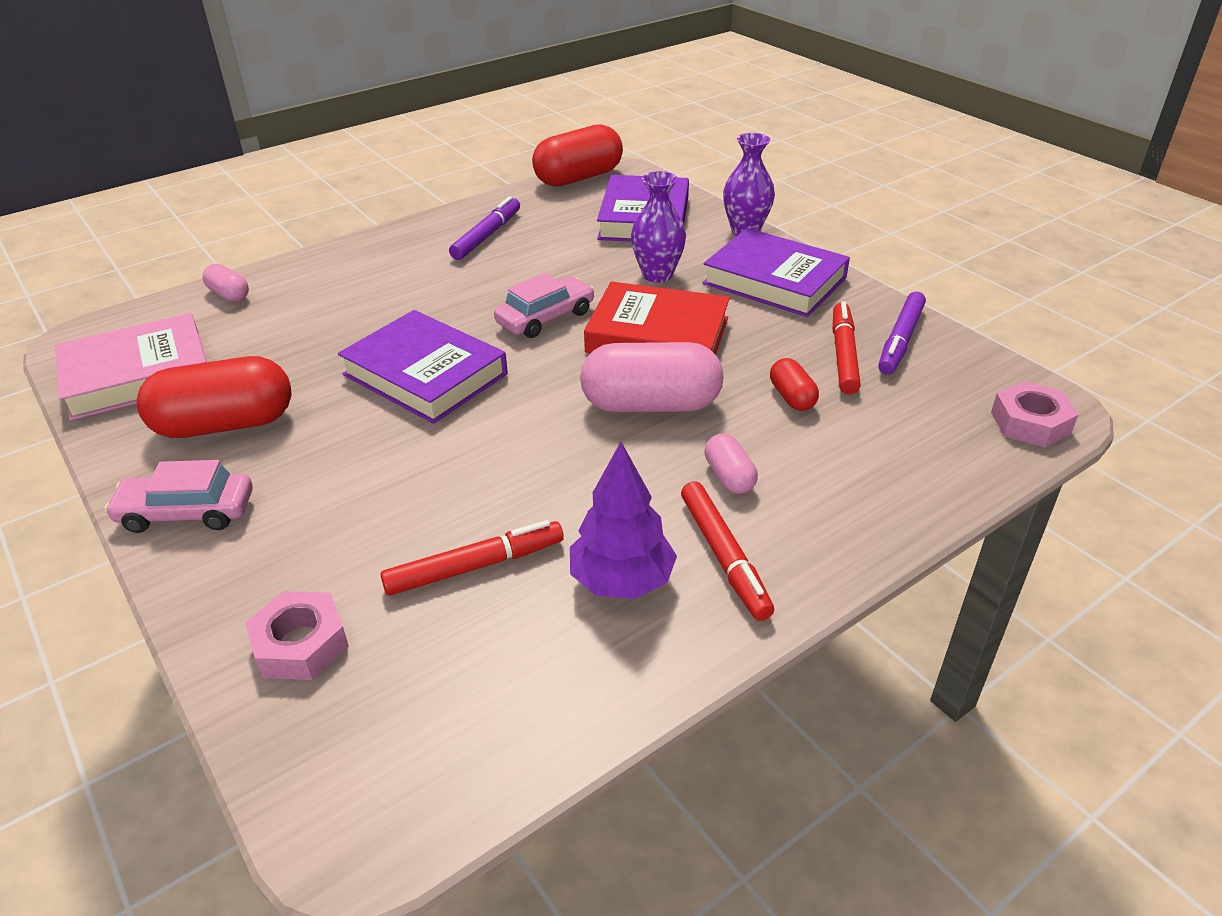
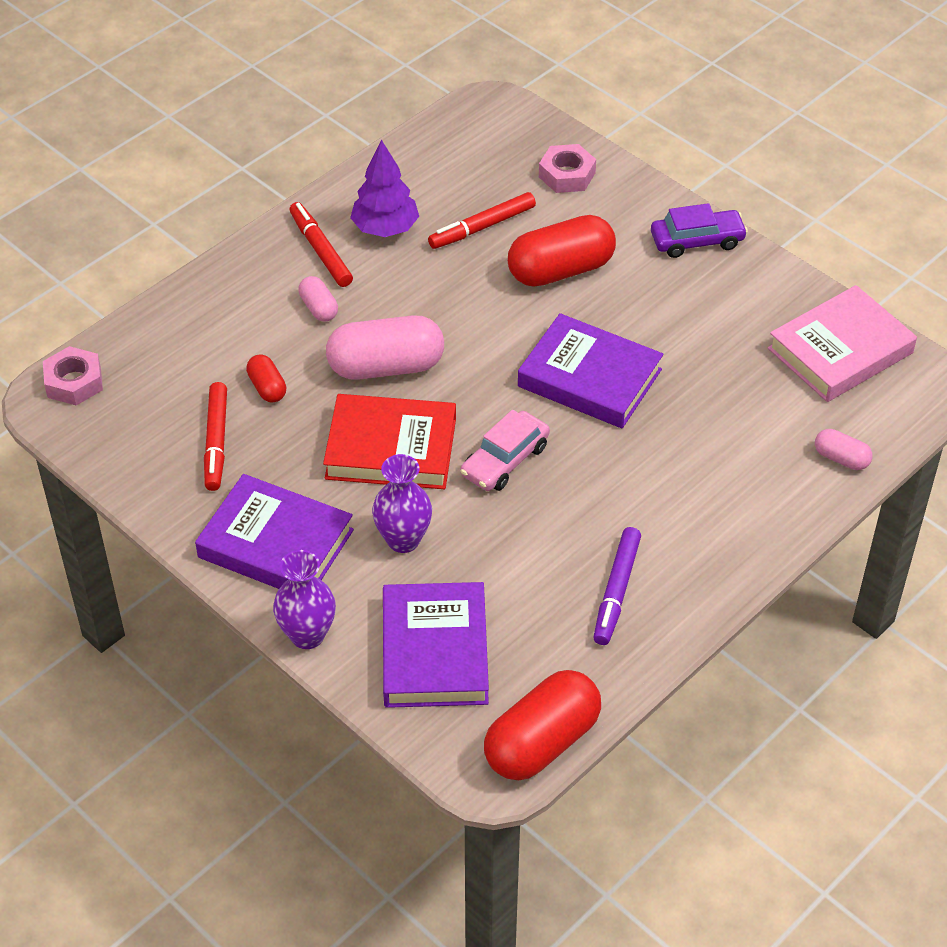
camera: 170 degrees right, 10 degrees up
(187, 512) = (697, 241): pink car -> purple car
(225, 424) = (725, 311): red capsule -> red capsule (560, 270)
(900, 340) = (159, 466): purple marker -> none

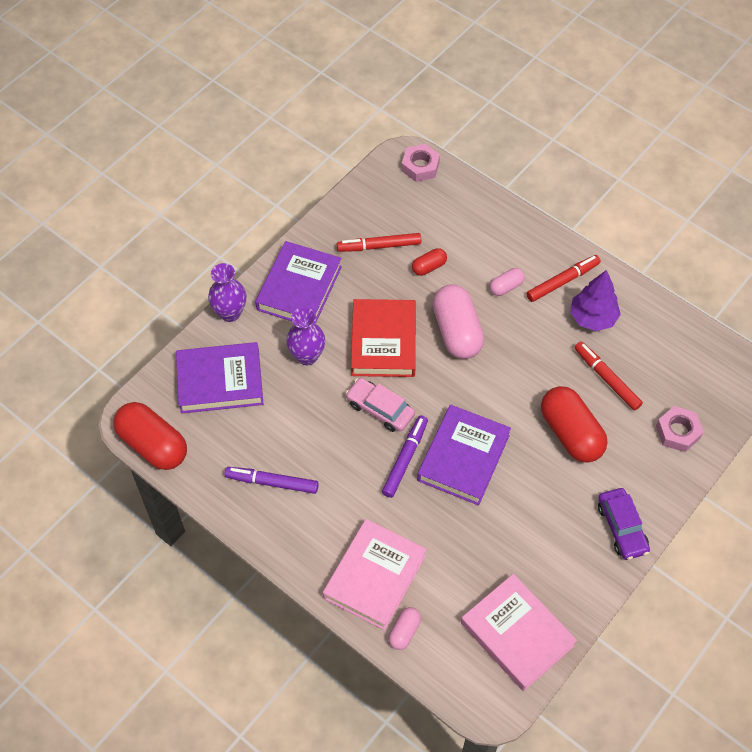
camera: 85 degrees right, 10 degrees up
(587, 439) = (405, 459): none -> purple marker
(764, 484) = (374, 576): none -> pink book

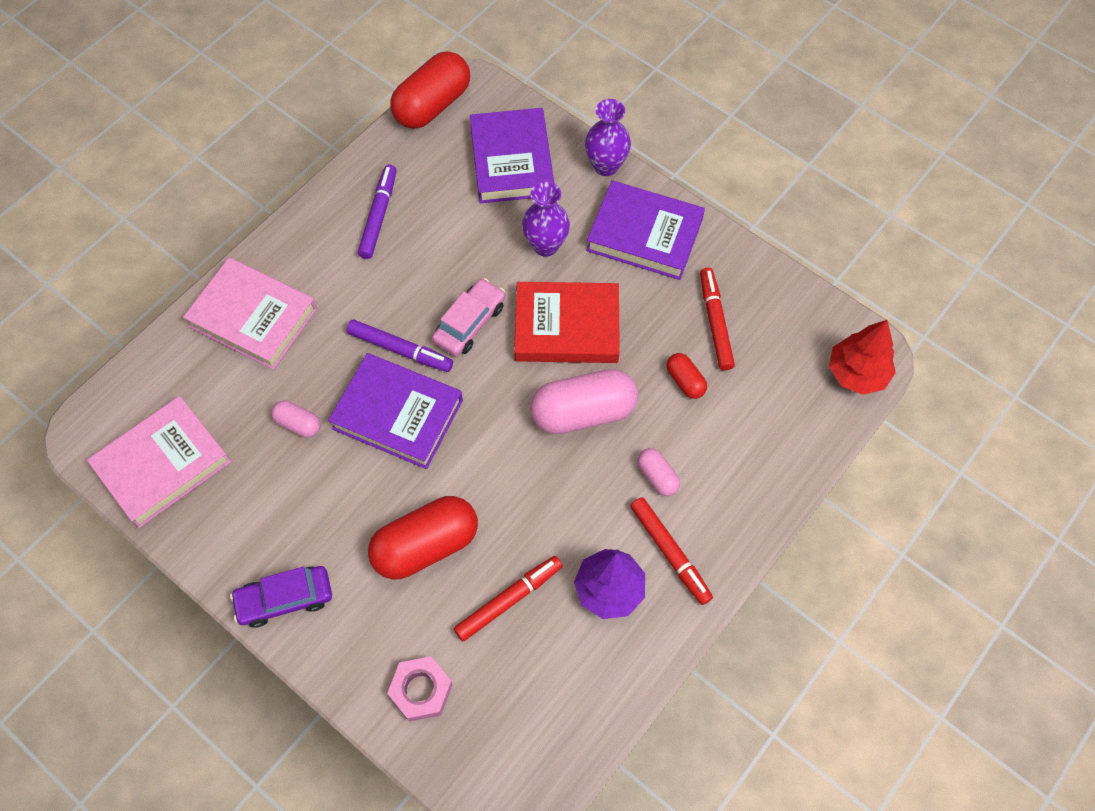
camera: 90 degrees right, 5 degrees up
(404, 632) = (184, 347): pink capsule -> pink capsule (298, 424)
(420, 166) = (857, 373): pink nut -> red tree

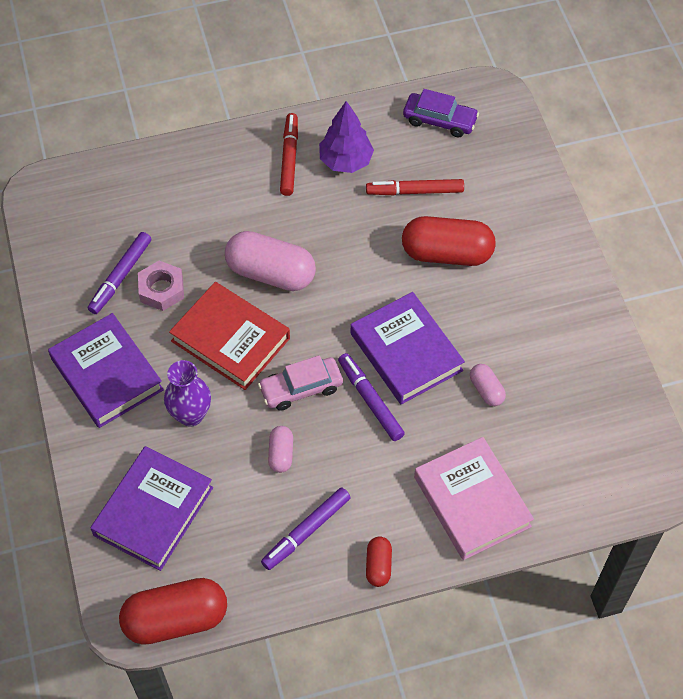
camera: 145 degrees left, 5 degrees down
(162, 464) = (608, 421): pink book -> none
(285, 599) = (565, 276): purple car -> purple car (439, 120)
(421, 690) = (507, 176): pink nut -> pink nut (161, 289)
(606, 166) = (81, 454): purple vase -> none
(657, 476) = (257, 204): pink capsule -> pink capsule (281, 454)
(685, 381) = (181, 251): red capsule -> red capsule (378, 566)
(715, 322) = (120, 276): red marker -> purple marker
(857, 373) = (61, 186): red tree -> none

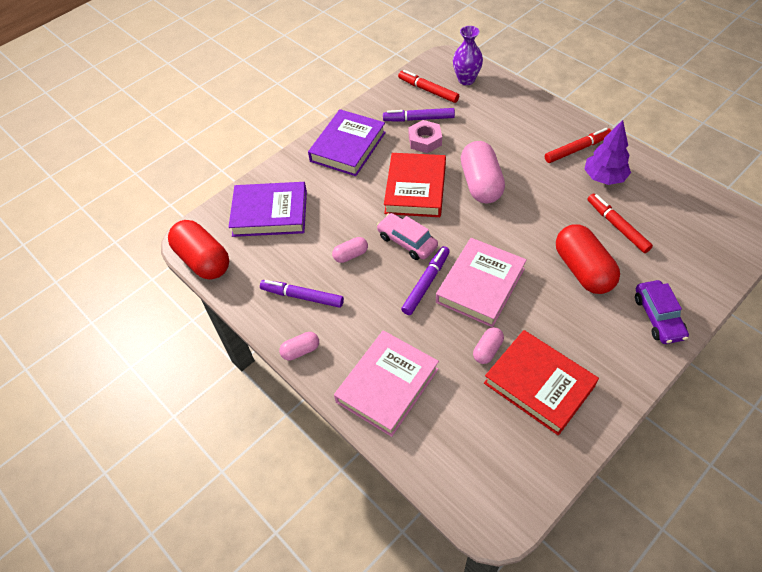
camera: 65 degrees right, 5 degrees down
(79, 240) = (428, 90): none -> red marker
(191, 415) = (347, 197): purple vase -> purple vase (466, 80)
(378, 566) = (300, 350): red capsule -> pink capsule
(406, 352) = (480, 285): purple book -> pink book
(439, 120) = (692, 211): purple car -> purple car (658, 317)
(549, 369) = (539, 384): none -> red book

